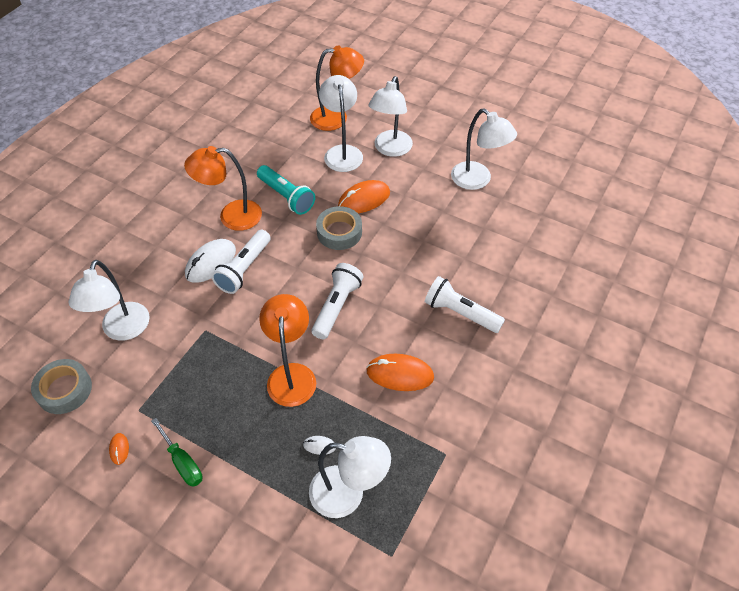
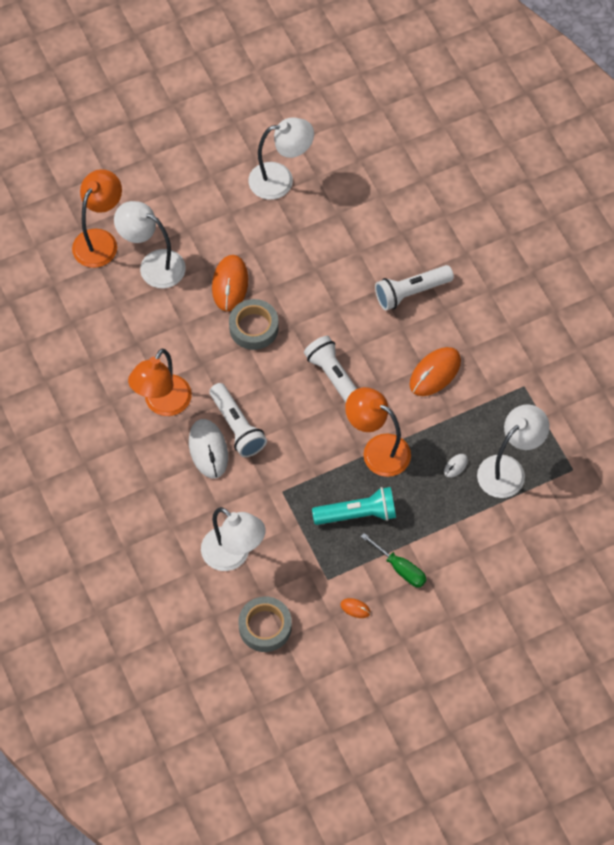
camera: 55 degrees left, 10 degrees up
(182, 462) = (400, 568): green screwdriver -> green screwdriver turned 45 degrees clockwise
(286, 196) = (174, 345): turquoise flashlight -> turquoise flashlight (357, 514)
(390, 149) = (183, 222): white lamp -> none

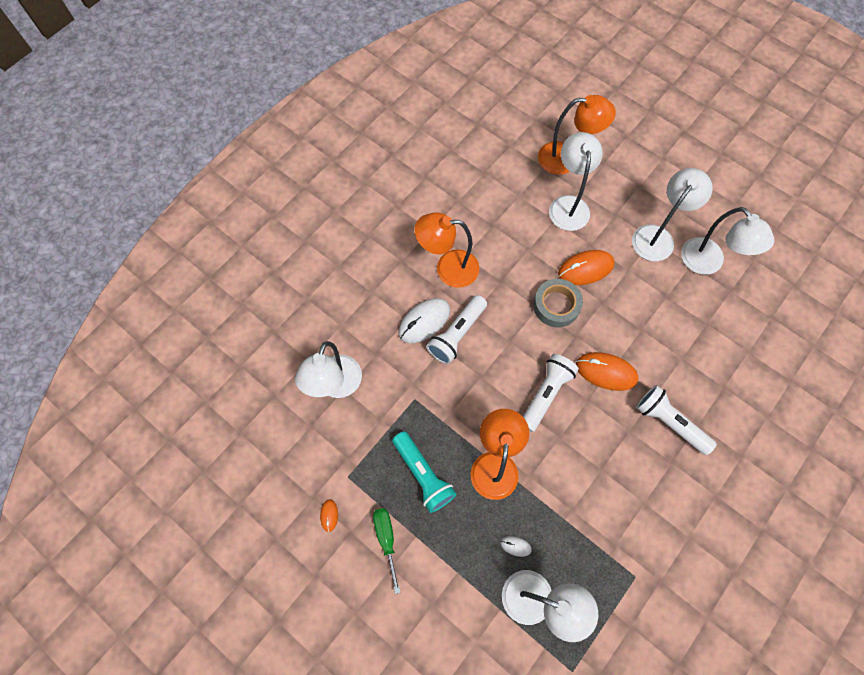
camera: 65 degrees right, 5 degrees up
(230, 206) = (657, 236): none -> white lamp
(265, 627) = (280, 443): grey tape -> none
(400, 568) = (386, 539): green screwdriver -> green screwdriver turned 150 degrees clockwise
(435, 373) = (600, 482): orange mouse -> orange mouse (606, 372)

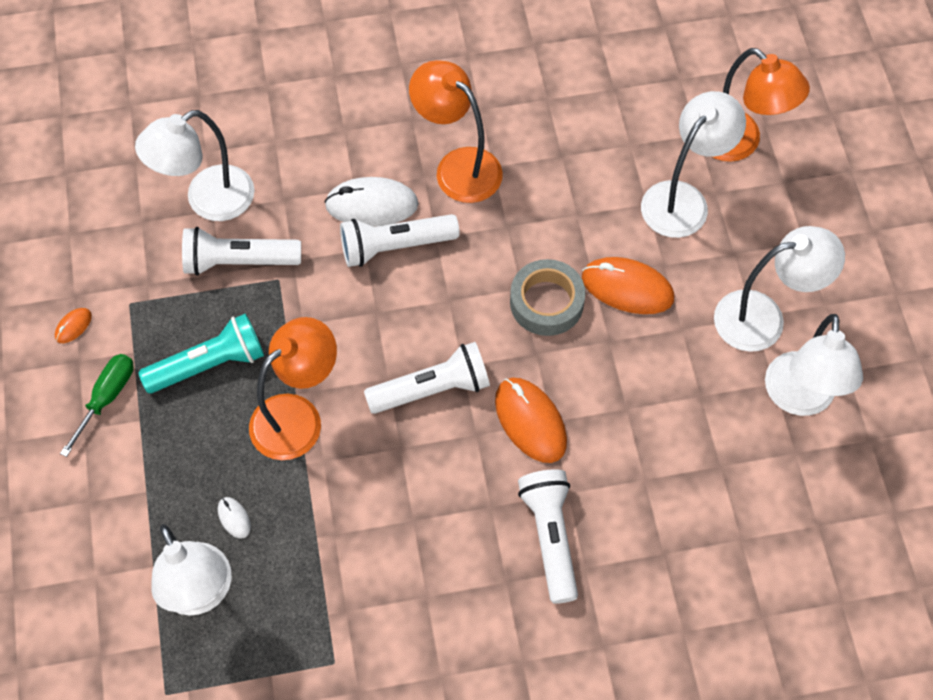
camera: 40 degrees right, 5 degrees down
(384, 406) = (238, 261): none -> white flashlight
(423, 475) = (209, 364): turquoise flashlight -> turquoise flashlight turned 120 degrees counterclockwise

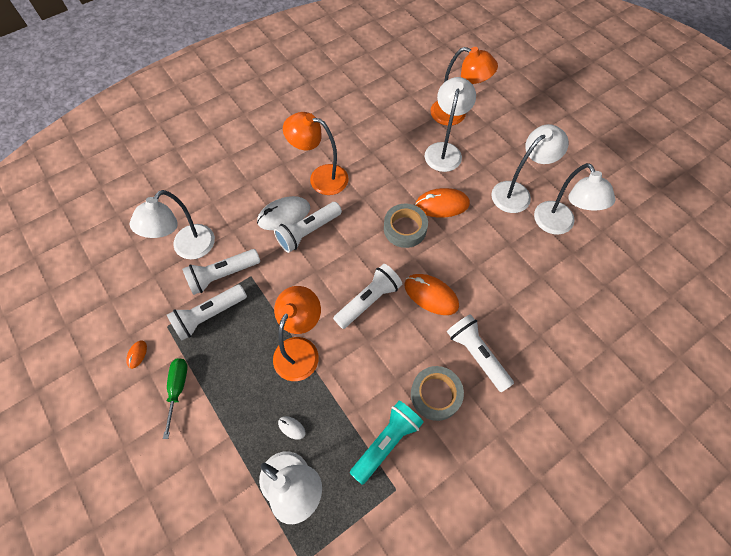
camera: 25 degrees left, 0 degrees up
(193, 313) = (209, 315): none -> white flashlight
(209, 364) = (232, 341): turquoise flashlight -> turquoise flashlight (386, 442)
(458, 565) = (435, 394): none -> grey tape

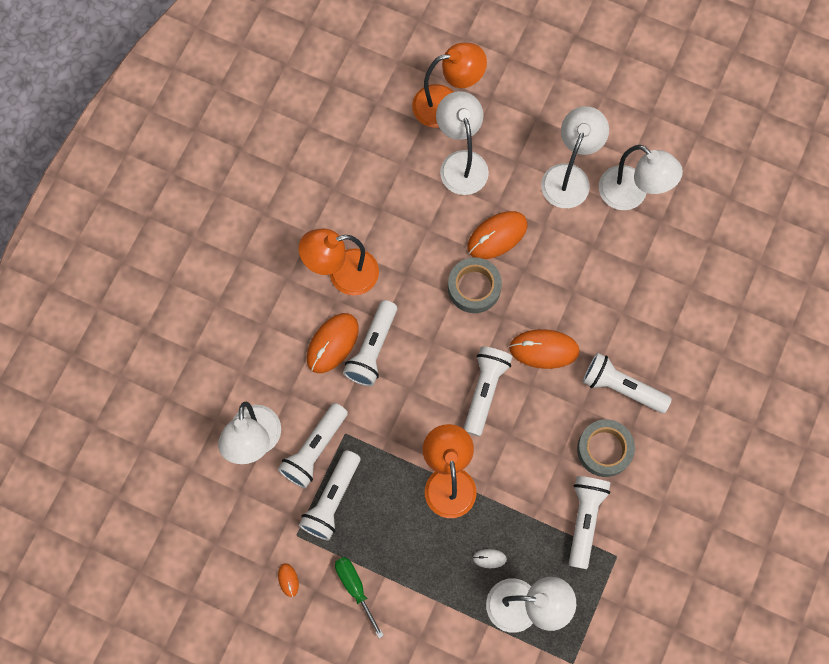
camera: 30 degrees left, 10 degrees up
(284, 215) = (332, 344): white mouse -> orange mouse
(386, 442) = (584, 520): turquoise flashlight -> white flashlight

